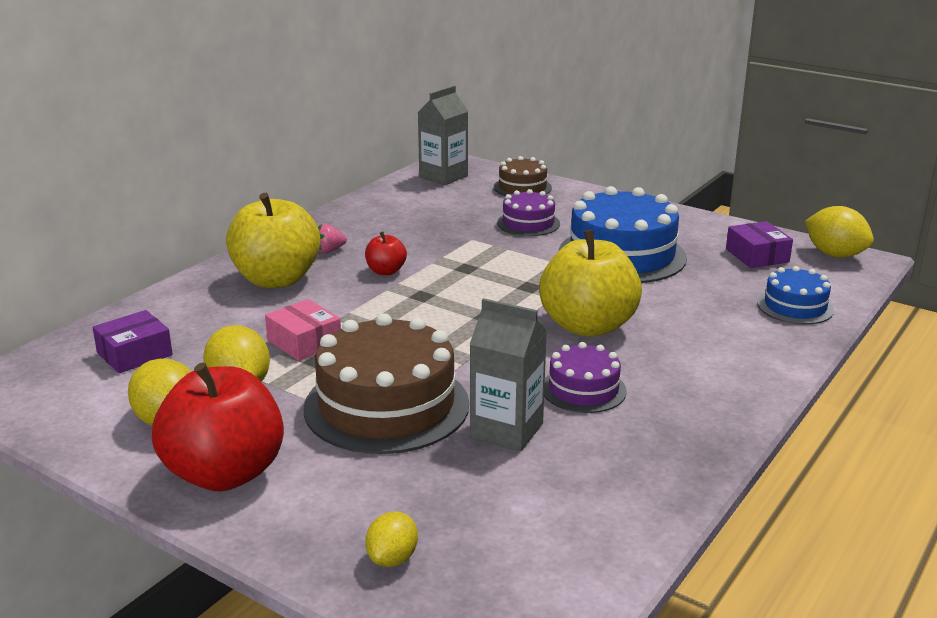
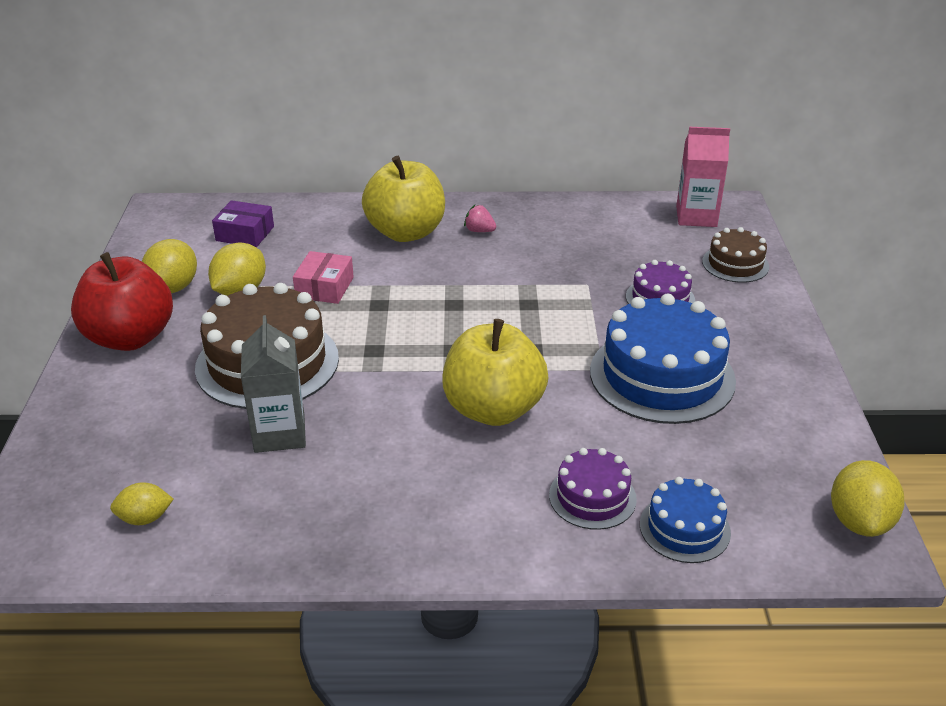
camera: 55 degrees right, 10 degrees up
(386, 271) = (475, 270): red apple -> none
(392, 558) = (79, 449): yellow lemon -> yellow lemon (145, 518)
(443, 176) = (696, 216): grey carton -> pink carton
(583, 389) = (378, 448): purple cake -> purple cake (592, 497)
(757, 255) = (778, 463): purple box -> none

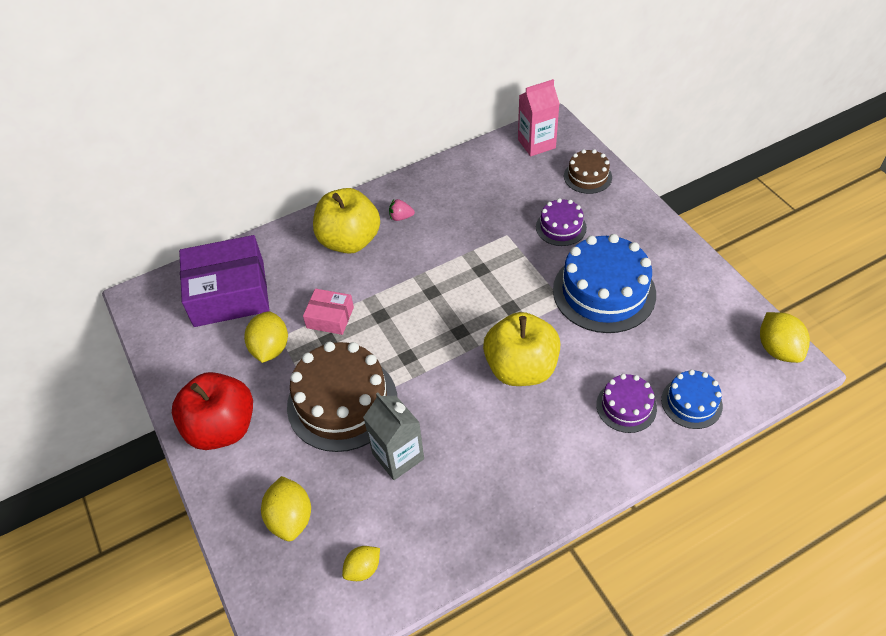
camera: 25 degrees left, 15 degrees up
(173, 287) = (216, 368): yellow lemon -> yellow lemon (290, 518)
(245, 234) = (229, 293): purple box -> purple box, size x2.00
(325, 287) = (330, 317): pink box -> pink box turned 60 degrees counterclockwise

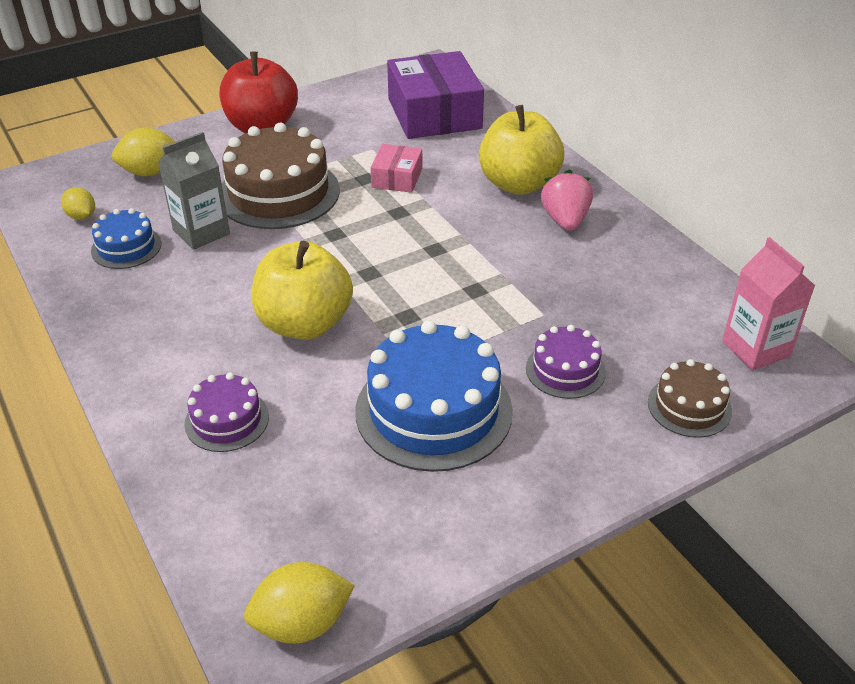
camera: 85 degrees right, 10 degrees down
(270, 348) = (356, 144): yellow lemon -> none
(401, 217) = (565, 220): pink strawberry -> pink strawberry, size x1.76
(691, 402) = (219, 492): blue cake -> blue cake (126, 247)

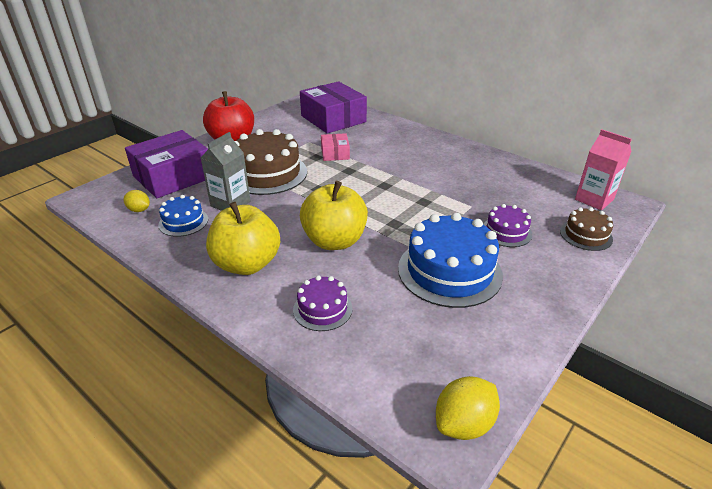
camera: 20 degrees left, 5 degrees down
(150, 172) = (173, 177): yellow lemon -> purple box
(518, 184) = (407, 145): yellow apple -> yellow apple (247, 264)
(565, 220) = (446, 158): pink strawberry -> none

